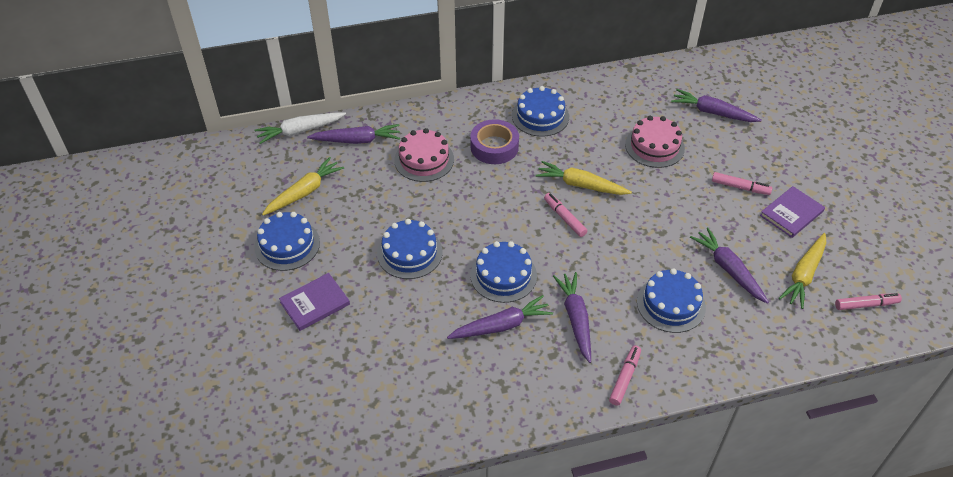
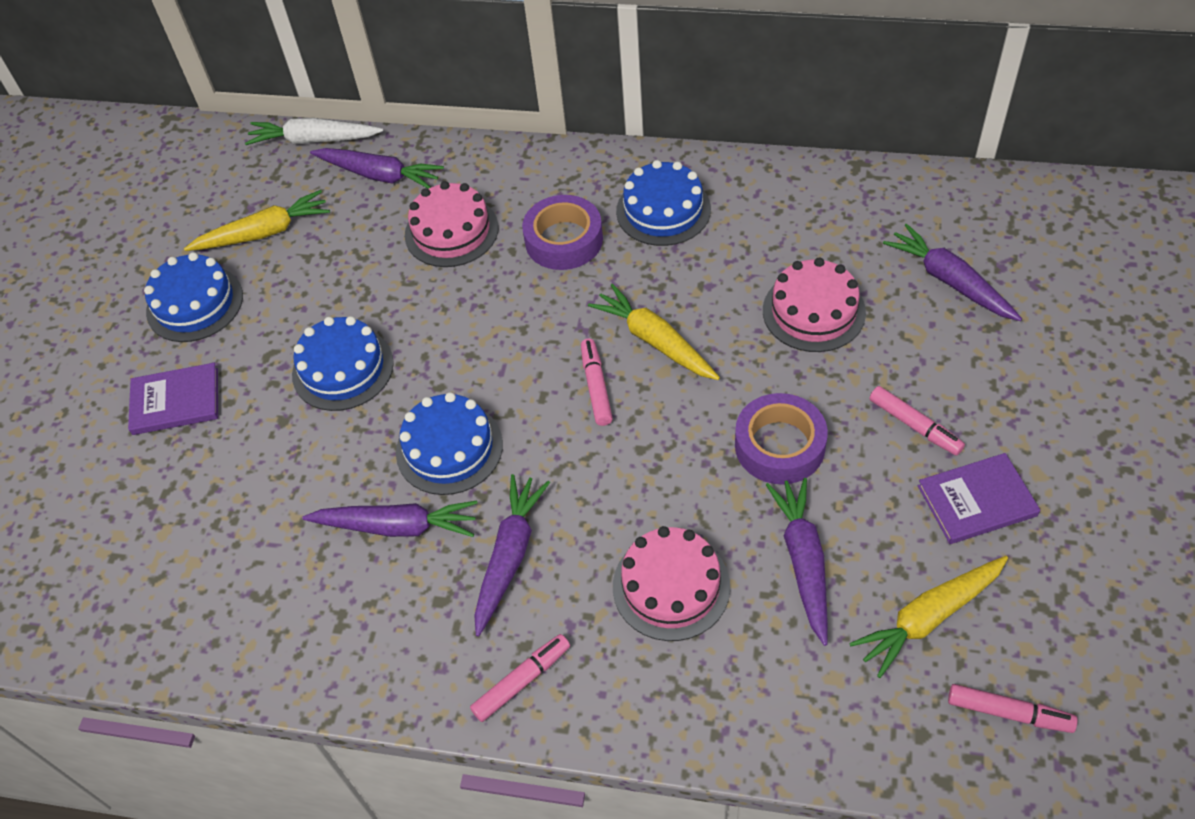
camera: 30 degrees right, 5 degrees up
(671, 304) = (671, 586): blue cake -> pink cake
(680, 217) = (779, 445): none -> purple tape

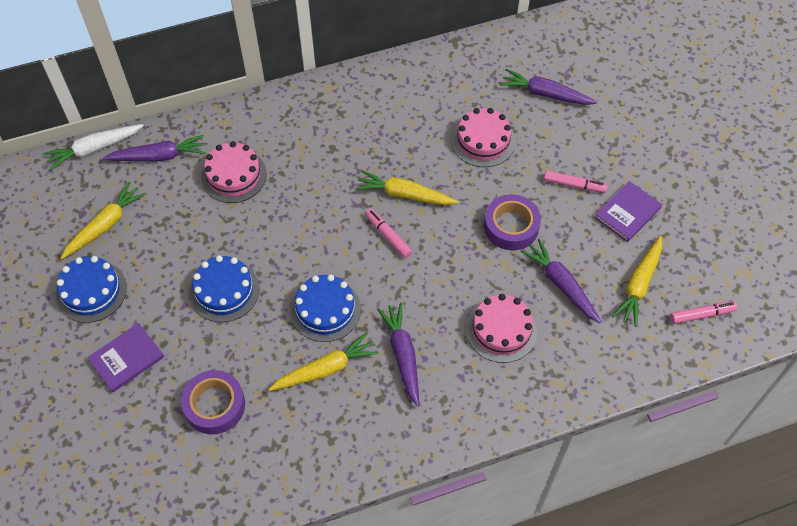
camera: 35 degrees left, 5 degrees up
(397, 526) = (325, 369): purple carrot -> yellow carrot
(522, 681) = (454, 419): pink marker -> none
(564, 240) = (310, 154): purple tape -> purple tape (214, 405)
(663, 210) = (358, 112): blue cake -> none

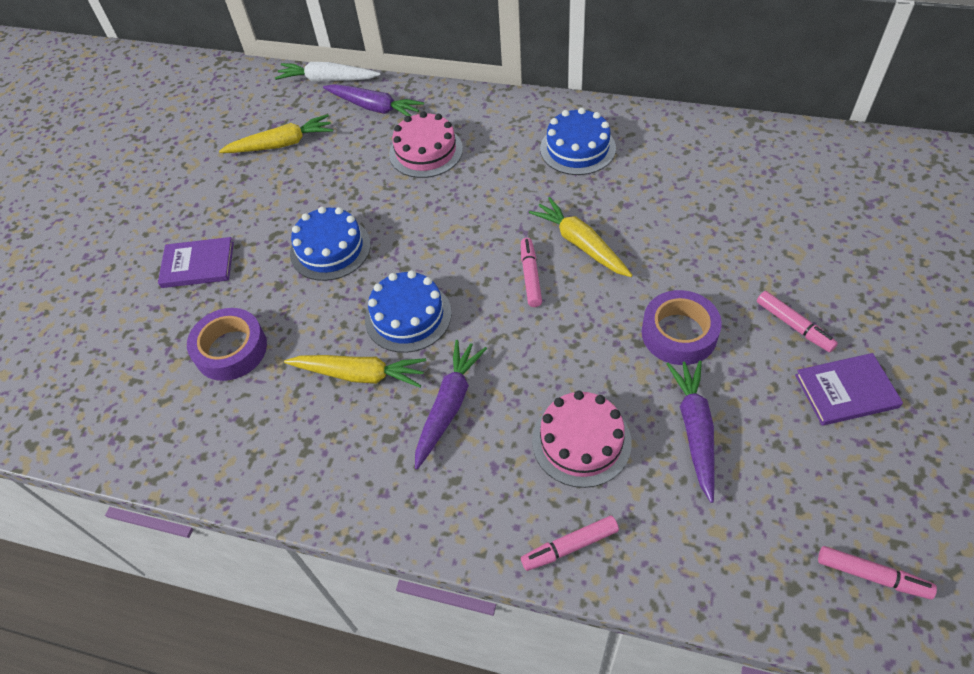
camera: 40 degrees right, 5 degrees down
(91, 291) = (222, 193): blue cake -> blue cake (577, 148)
(483, 141) = (712, 229): pink cake -> none
(539, 396) = (569, 546): none -> pink marker
(545, 94) = (826, 213): purple carrot -> none
(639, 285) = (802, 486): yellow carrot -> none

